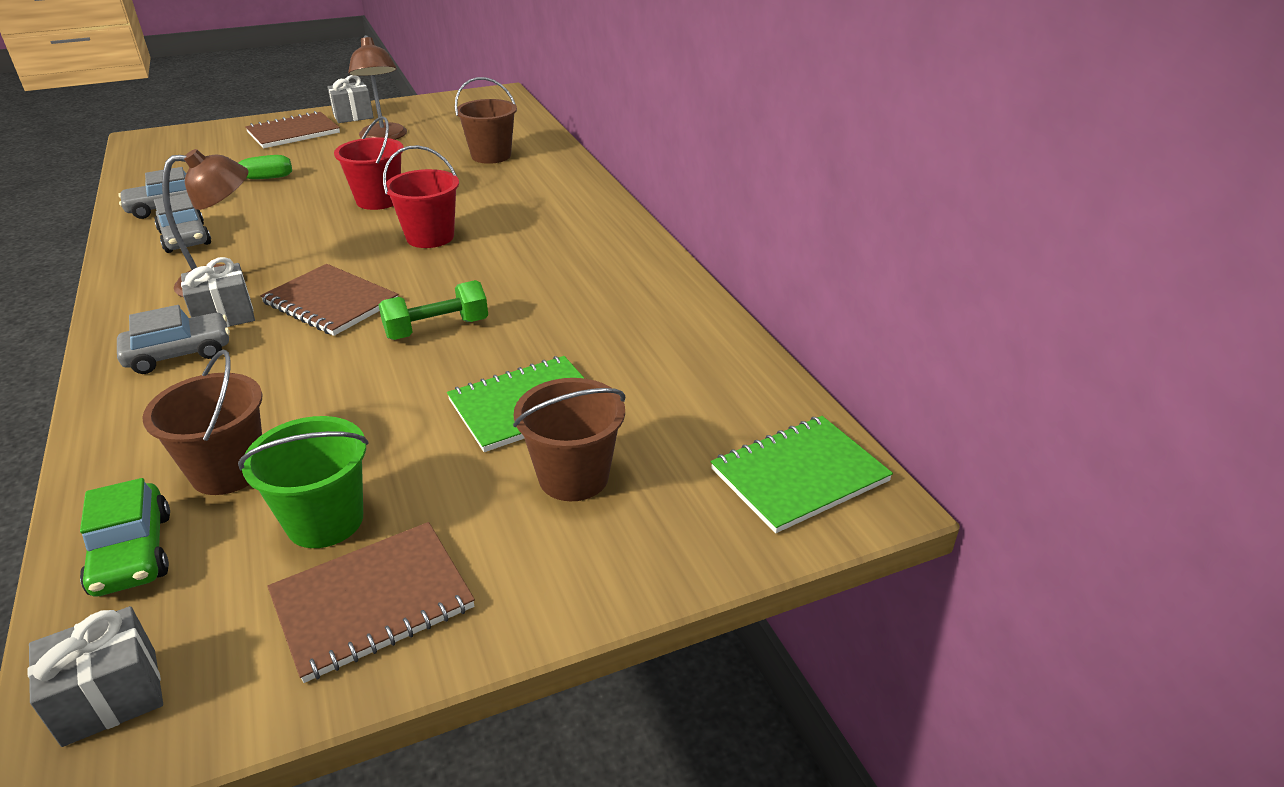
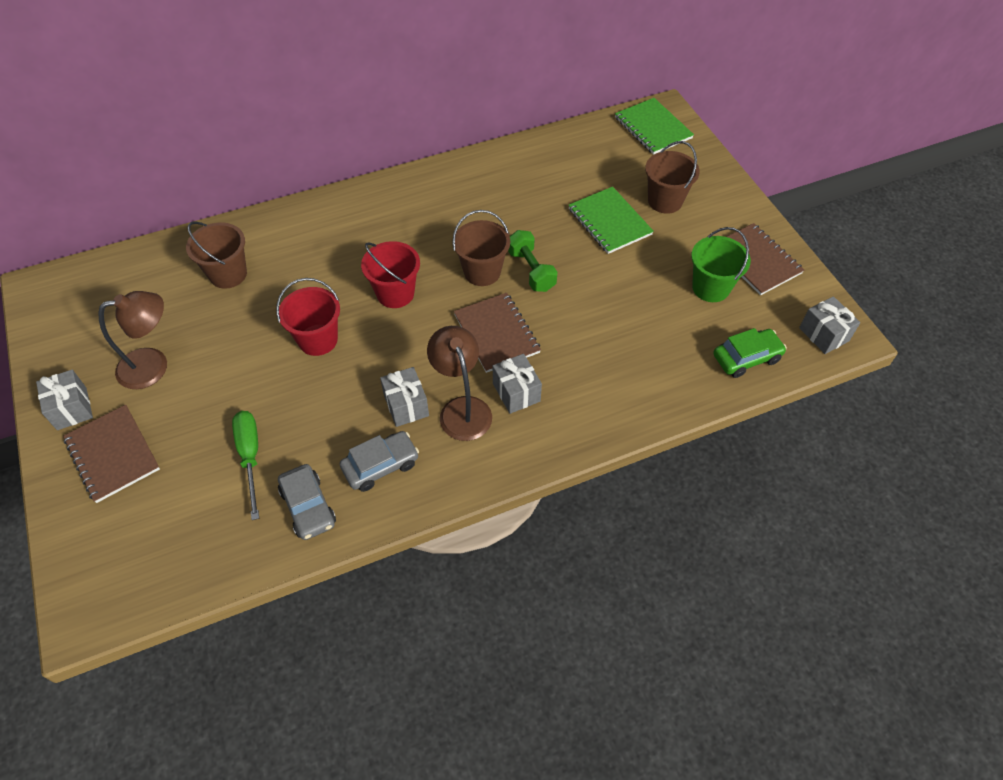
camera: 90 degrees left, 20 degrees up
(179, 353) = (566, 403): grey car -> none
(228, 471) = (681, 338): brown bucket -> brown bucket (482, 272)
(255, 248) = (406, 405): none -> grey gift
(330, 302) = (496, 334): brown notebook -> brown notebook turned 60 degrees counterclockwise

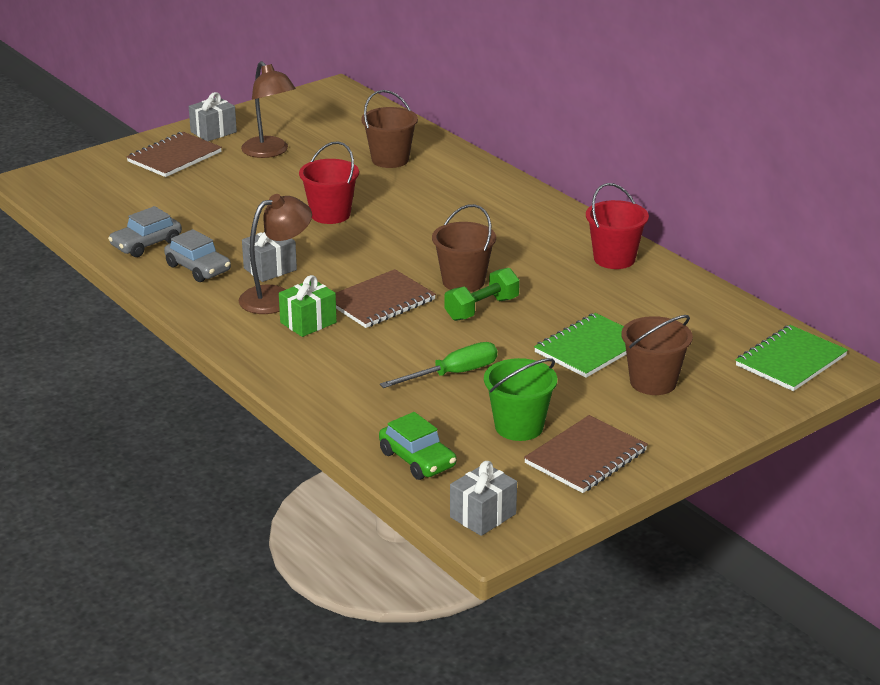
camera: 75 degrees right, 25 degrees down
(250, 457) = (189, 210): green screwdriver -> green screwdriver (453, 374)
(395, 293) = (408, 241): red bucket -> red bucket (614, 259)
(516, 392) = (308, 322): grey gift -> green gift

